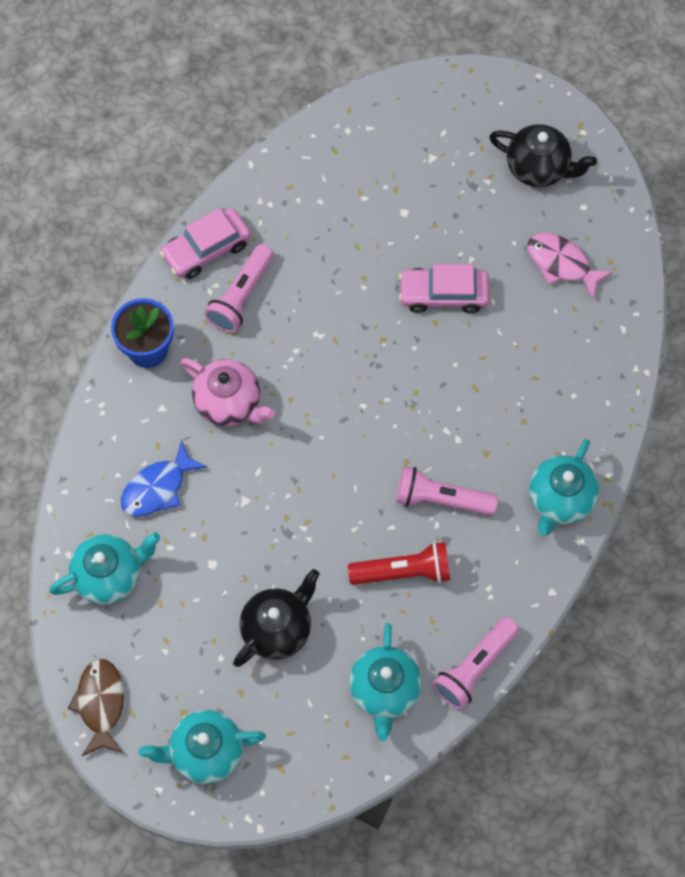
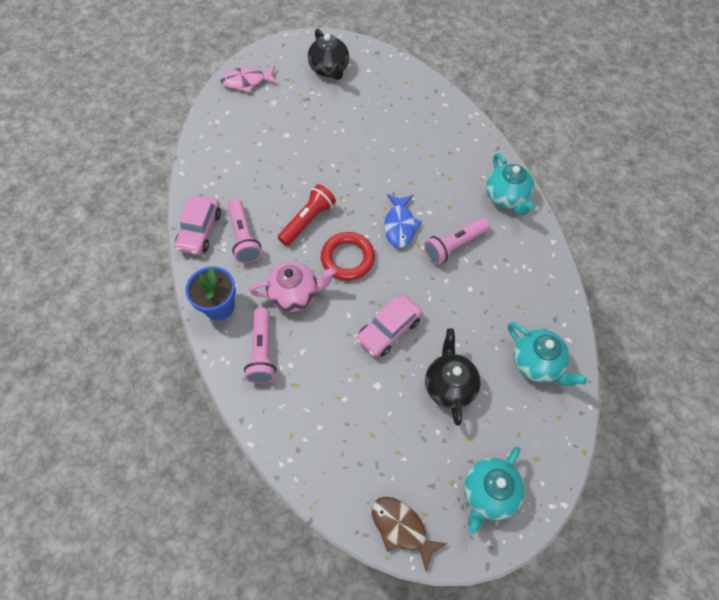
camera: 45 degrees left, 5 degrees down
(109, 575) = (327, 448): turquoise teapot -> none
(158, 488) = (303, 373): blue fish -> blue fish (400, 225)
(319, 412) = (347, 258): none -> red ring
(403, 571) = (477, 296): red flashlight -> red flashlight (308, 221)
(443, 294) = (347, 154): pink car -> pink car (389, 330)
(475, 667) = (563, 309): pink flashlight -> pink flashlight (262, 351)
(538, 168) = (329, 69): black teapot -> black teapot turned 90 degrees clockwise
(561, 264) = (386, 99): pink fish -> pink fish (246, 81)

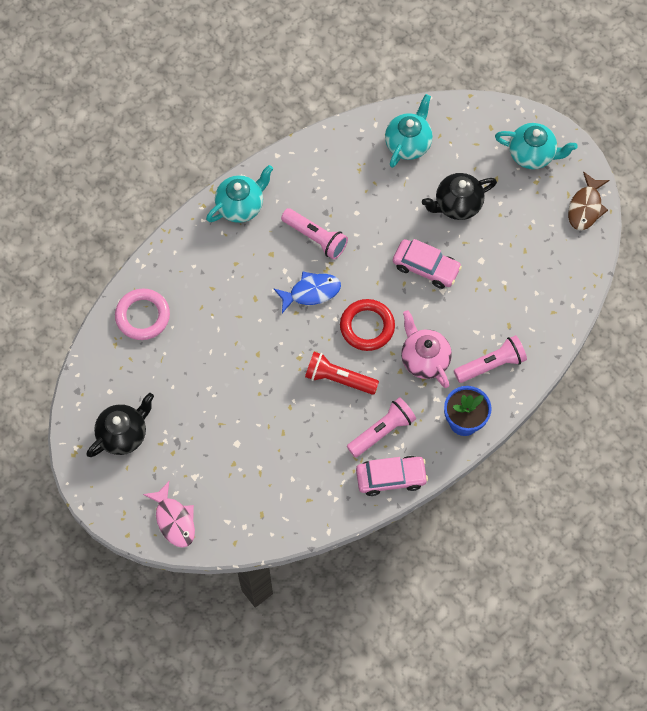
camera: 110 degrees left, 5 degrees up
(424, 104) = (143, 316): none -> pink ring

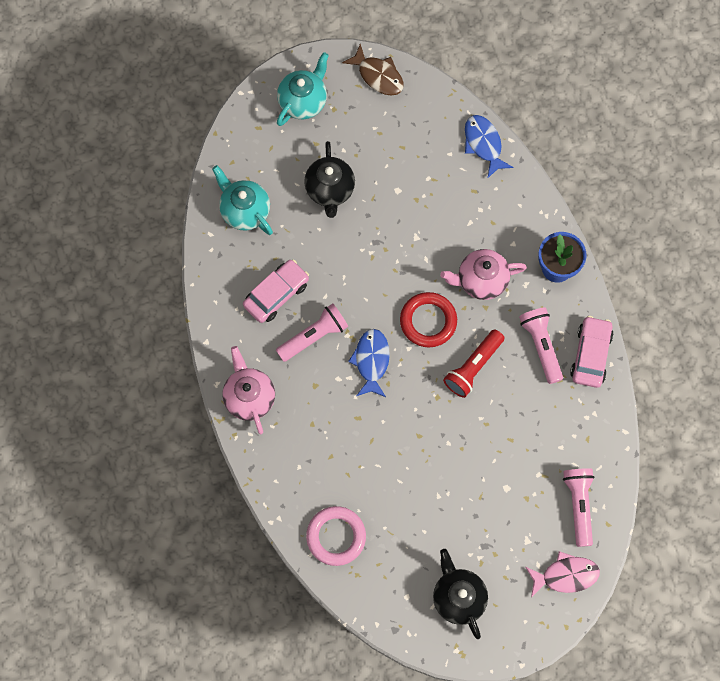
camera: 70 degrees left, 5 degrees up
(241, 205) = (249, 397): turquoise teapot -> pink teapot
(426, 267) = (386, 243): pink car -> pink car (276, 294)
(491, 364) = (508, 222): pink flashlight -> pink flashlight (578, 505)
(558, 318) = (483, 144): none -> blue fish

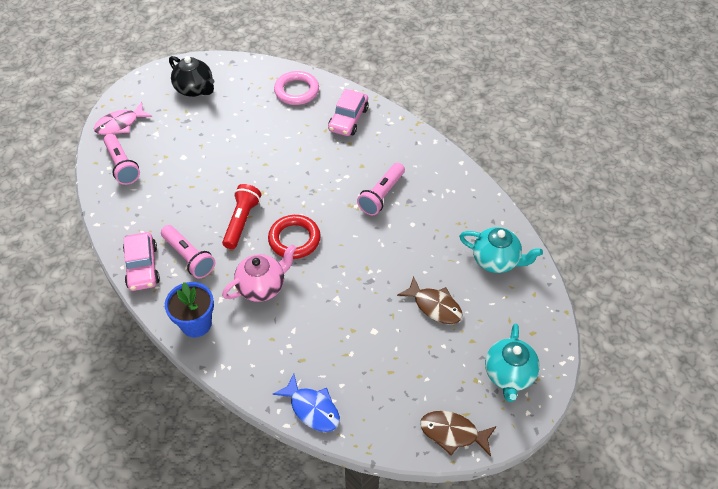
camera: 155 degrees right, 20 degrees down
(249, 397) = (406, 142): pink teapot -> none
(276, 294) = (429, 211): pink car -> pink car (348, 119)
(330, 190) = (434, 306): black teapot -> brown fish
(371, 361) = (326, 196): blue fish -> none

